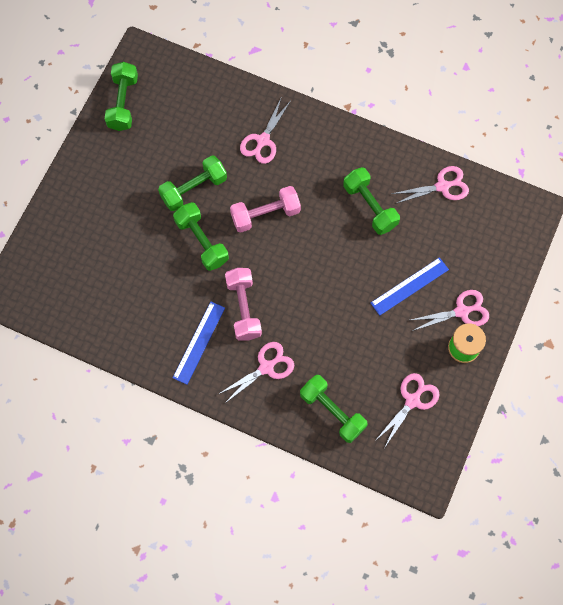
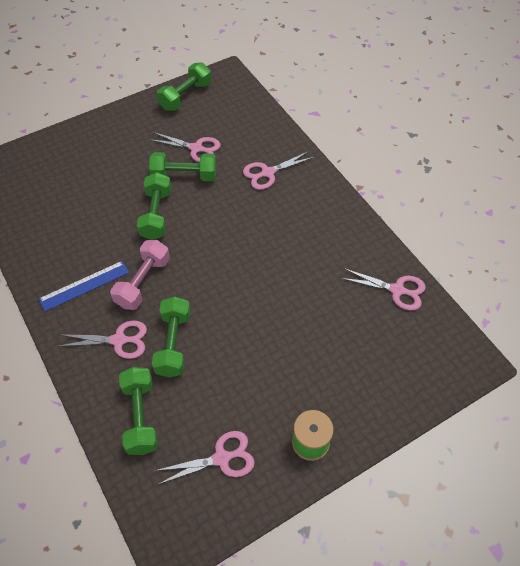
camera: 35 degrees right, 15 degrees down
(265, 214) = (223, 224): pink dumbbell -> none
(370, 206) = (317, 268): green dumbbell -> green dumbbell (173, 344)
(409, 286) = (301, 353): blue ruler -> none
(462, 311) = (334, 407): pink scissors -> pink scissors (196, 148)

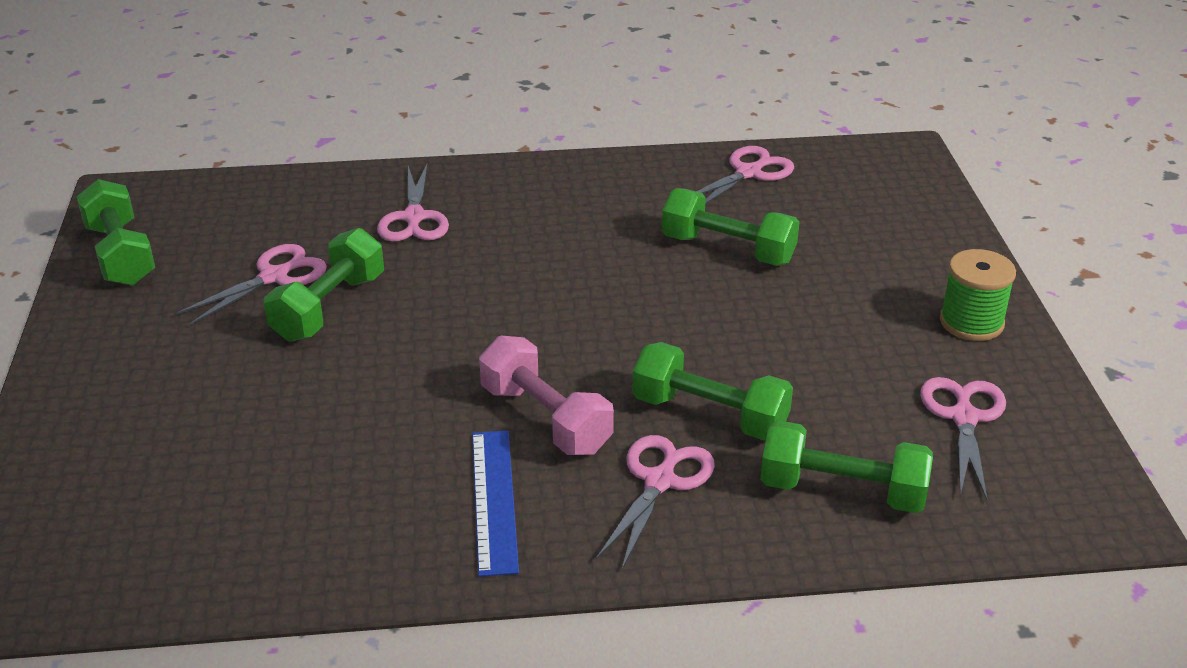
camera: 65 degrees left, 20 degrees down
(156, 214) = (393, 364): green dumbbell -> green dumbbell (728, 249)

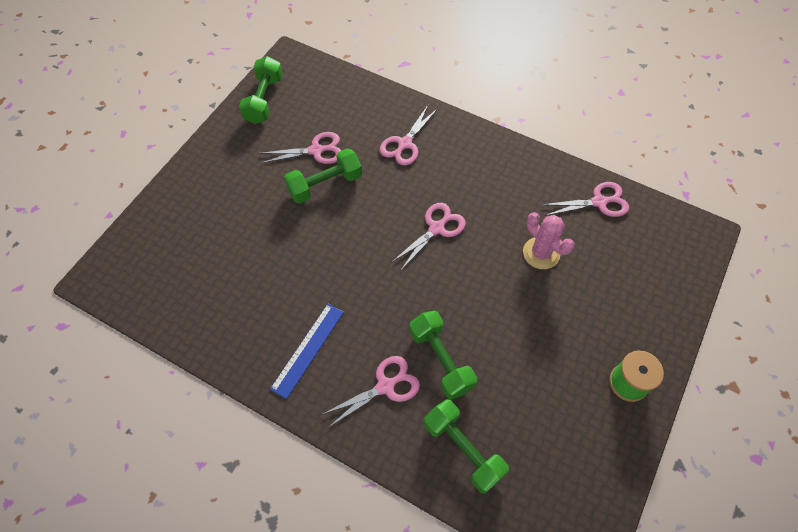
camera: 35 degrees right, 25 degrees up
(545, 419) = (365, 314): pink dumbbell -> none
(728, 249) = (541, 253): green dumbbell -> pink cactus
(964, 417) = (565, 444): pink scissors -> pink scissors (436, 228)

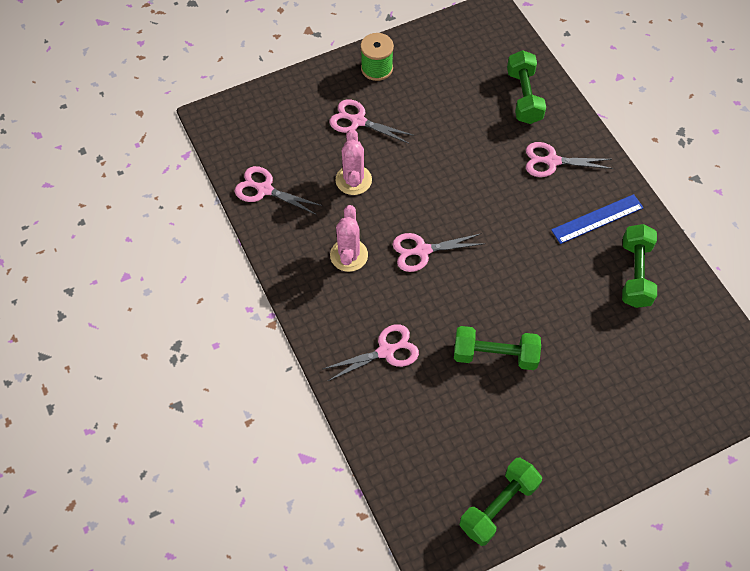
camera: 145 degrees left, 0 degrees up
(316, 150) = (480, 400): pink scissors -> pink scissors (358, 121)
(441, 360) = (498, 154): green dumbbell -> green dumbbell (635, 274)
(488, 191) = (349, 255): none -> pink cactus

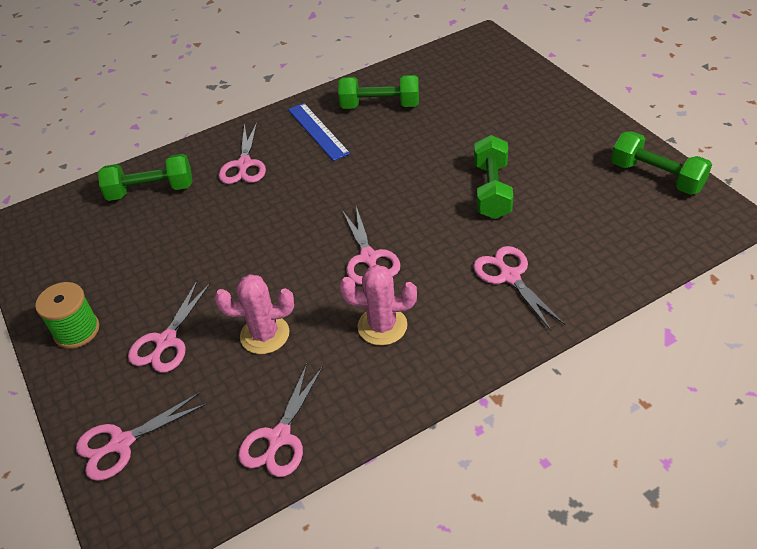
camera: 90 degrees left, 15 degrees down
(278, 105) = (121, 443): none -> pink scissors

